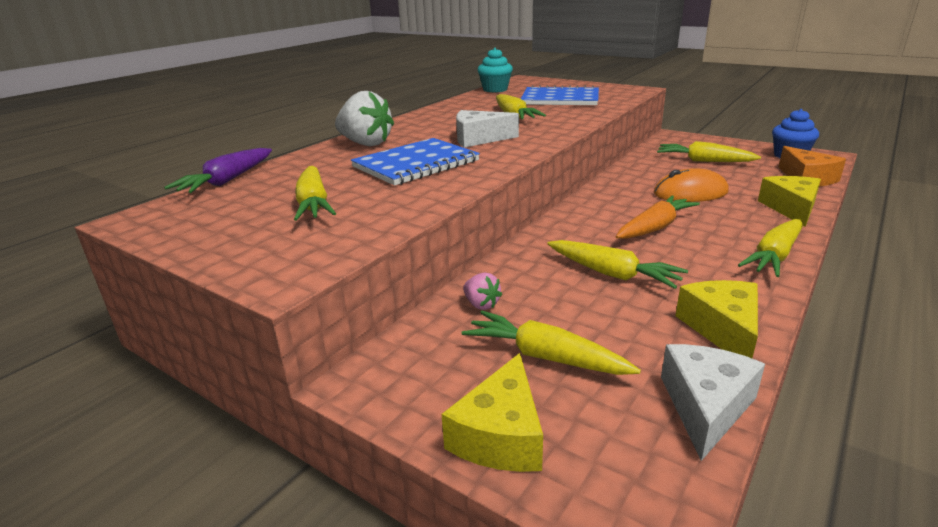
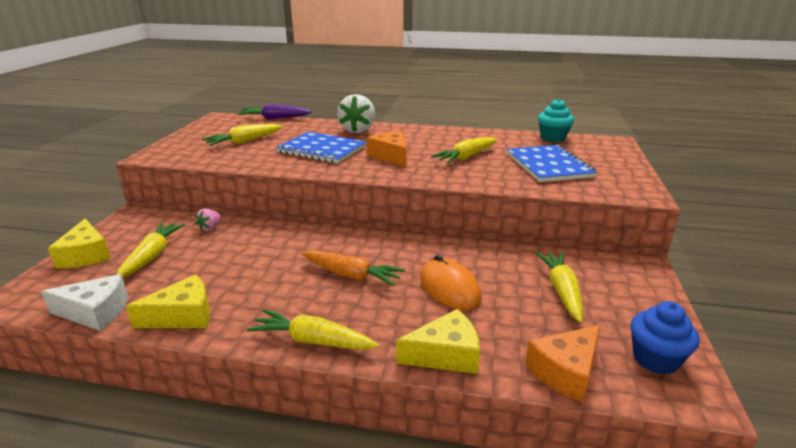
camera: 65 degrees right, 0 degrees up
(479, 139) = (390, 156): white cheese -> orange cheese
(501, 435) = (86, 255): yellow cheese -> yellow cheese turned 105 degrees counterclockwise
(612, 274) = (259, 265): yellow carrot -> none

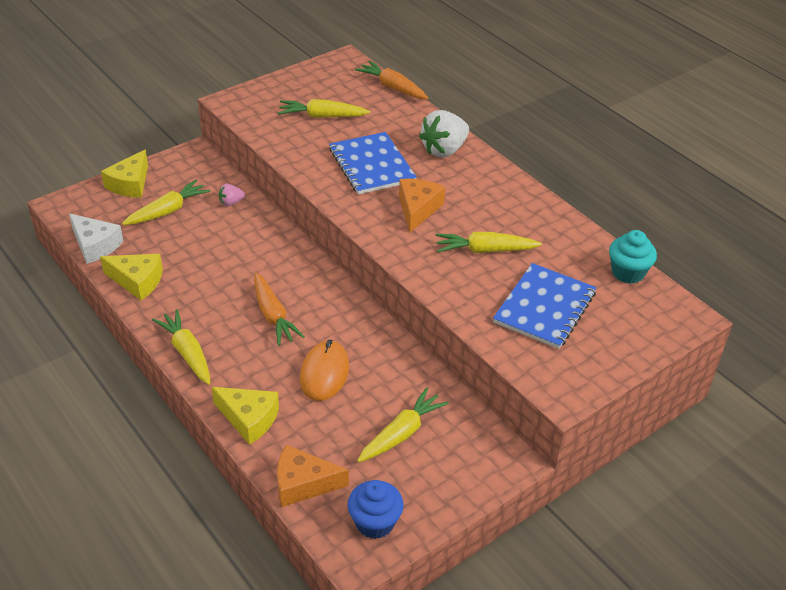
camera: 40 degrees right, 15 degrees up
(275, 118) = (392, 87): purple carrot -> orange carrot

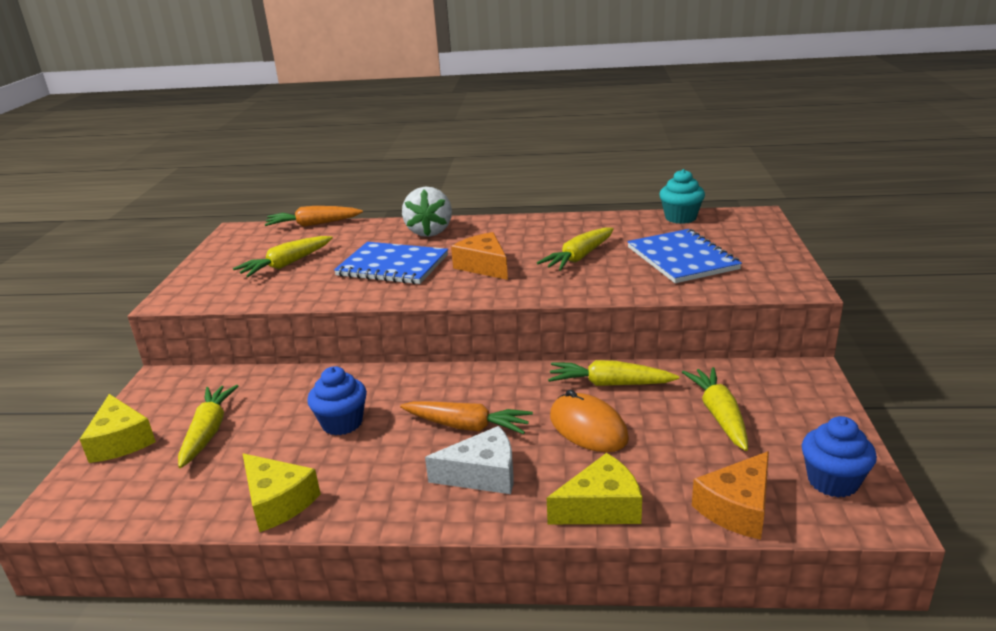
camera: 45 degrees left, 15 degrees down
(95, 245) = (167, 511): white cheese -> white cheese (482, 474)
(137, 281) = (278, 502): yellow cheese -> yellow cheese turned 75 degrees clockwise
(187, 353) = (444, 511): yellow carrot -> yellow carrot (609, 384)
(225, 259) = (342, 423): none -> blue cupcake
(231, 203) = (269, 386): pink strawberry -> none

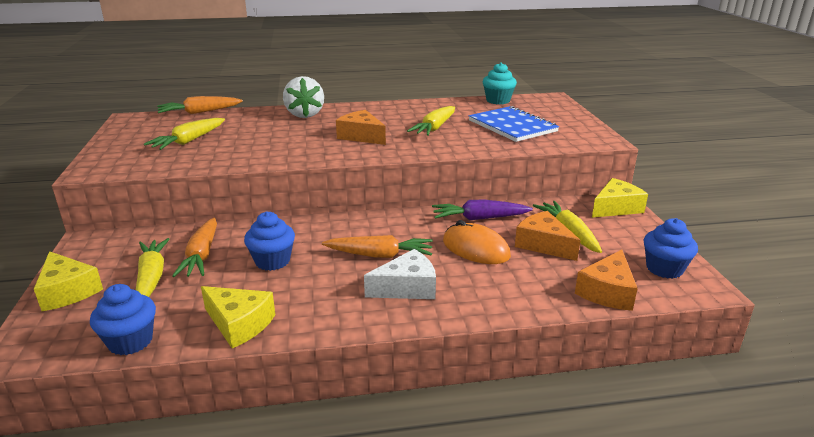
camera: 15 degrees left, 0 degrees up
(161, 510) = (130, 341): none -> blue cupcake
(269, 409) = (202, 256): none -> orange carrot
(392, 266) = (284, 139): blue notebook -> none
(601, 507) = (509, 301): yellow cheese -> yellow cheese (616, 208)
(609, 384) = (479, 218): yellow carrot -> purple carrot
(679, 429) = (543, 244): none -> orange cheese

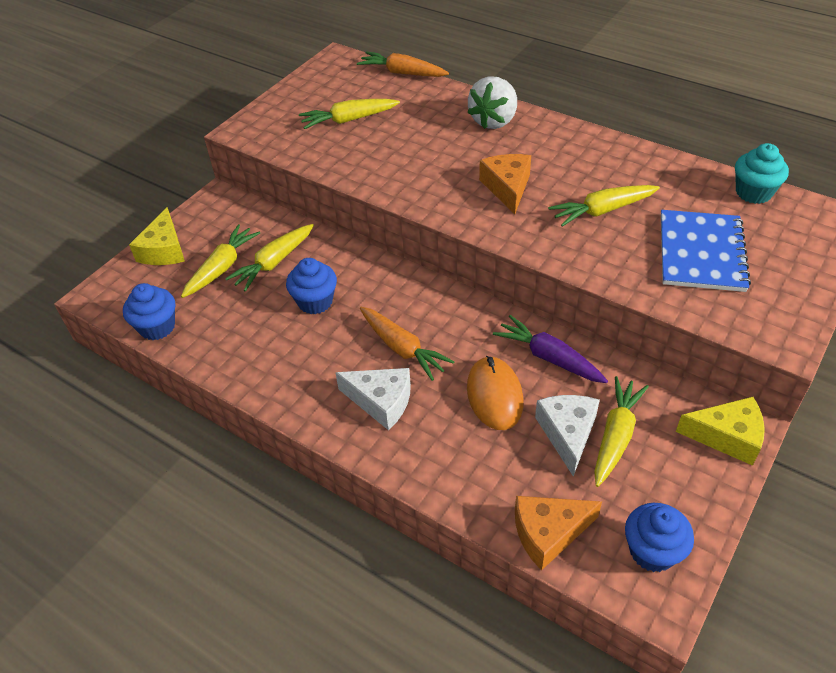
camera: 45 degrees right, 20 degrees up
(202, 256) = (274, 263): orange carrot -> yellow carrot
(239, 324) = (230, 356): yellow cheese -> none
(543, 244) = (567, 434): orange cheese -> white cheese

